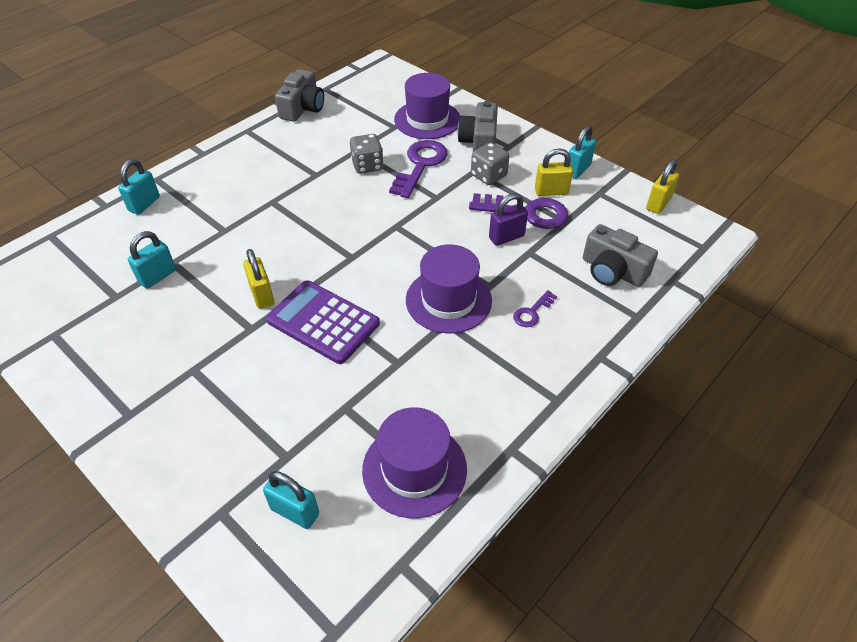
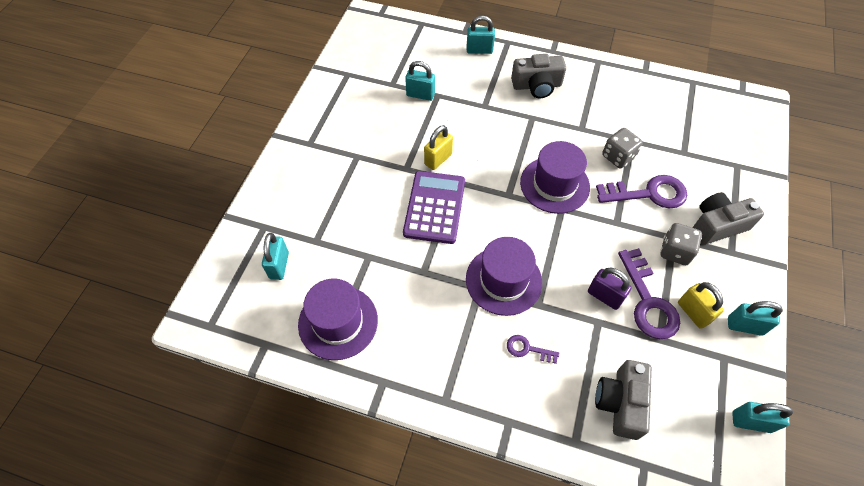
camera: 65 degrees right, 10 degrees up
(302, 108) = (654, 80): grey camera -> grey camera (537, 85)
(427, 120) = (714, 172): purple hat -> purple hat (554, 185)
(658, 204) = (751, 422): yellow padlock -> turquoise padlock

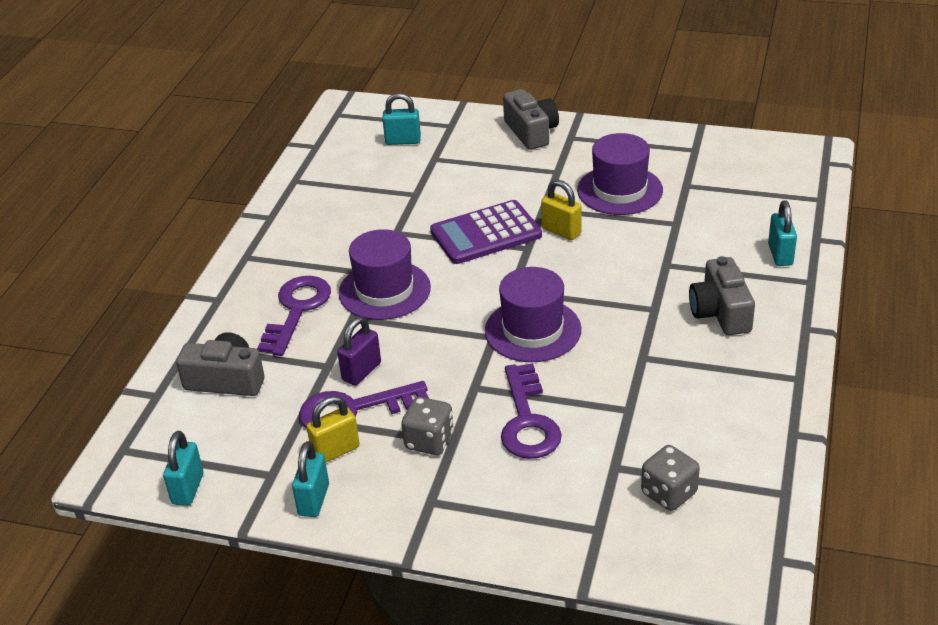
camera: 90 degrees right, 20 degrees down
(338, 322) = (337, 183): purple hat -> purple hat (619, 190)
(420, 95) = (672, 209): turquoise padlock -> none
(434, 207) = (486, 233): purple calculator -> purple calculator turned 150 degrees clockwise
(527, 349) = (297, 310): purple key -> purple key, size x1.99
(618, 157) = (593, 393): grey dice -> grey dice (669, 493)
(717, 225) = (476, 491): grey camera -> grey camera (531, 132)

